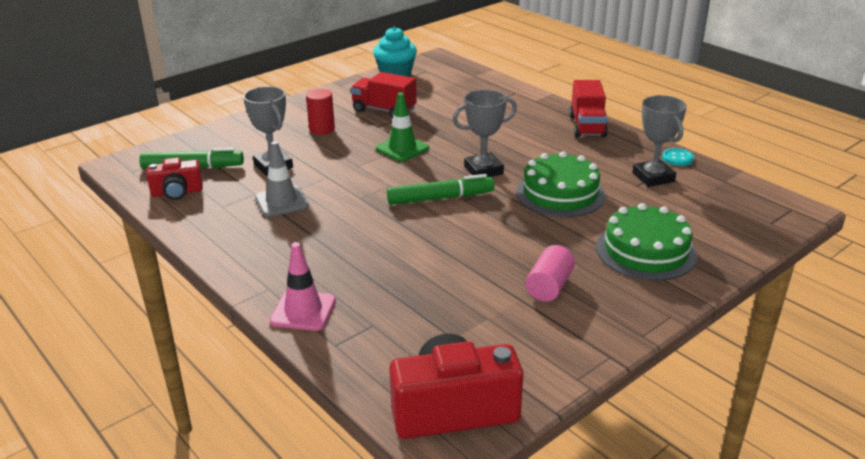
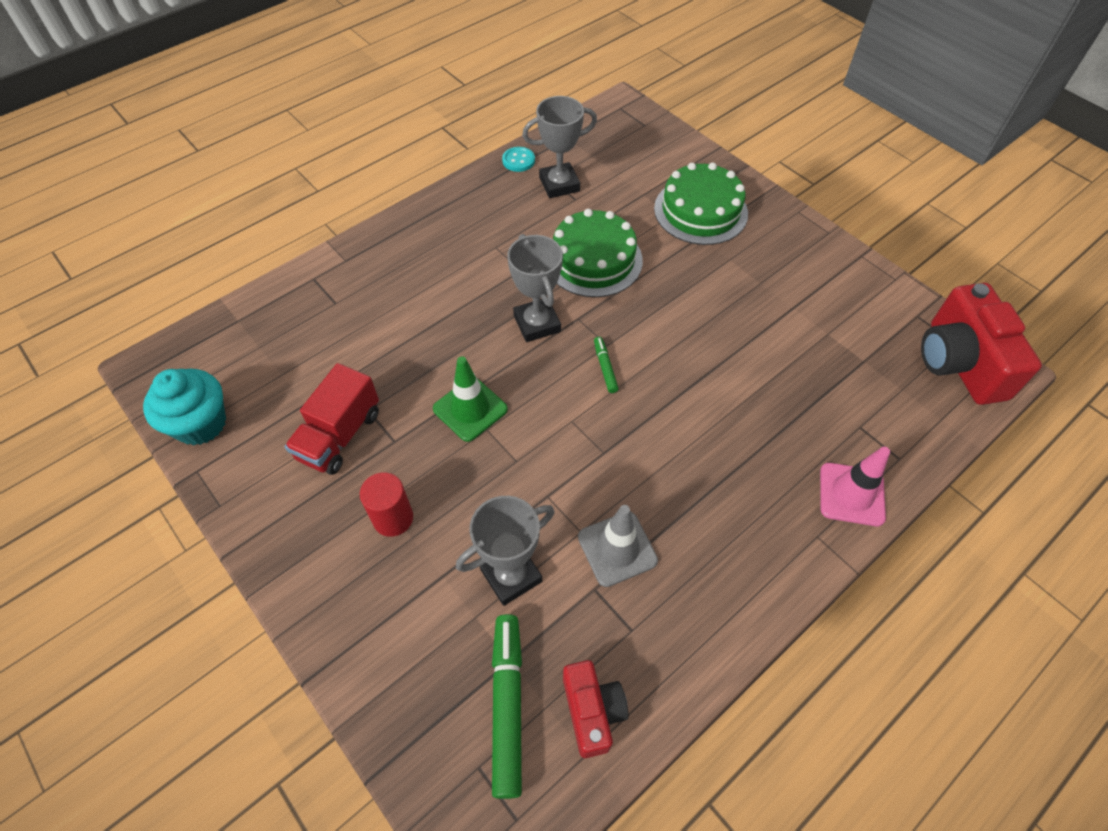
camera: 90 degrees left, 25 degrees up
(440, 198) = (605, 367): green marker -> green marker, size x0.50
(549, 286) = (769, 285): pink cylinder -> none
(587, 126) = (431, 219): red truck -> none

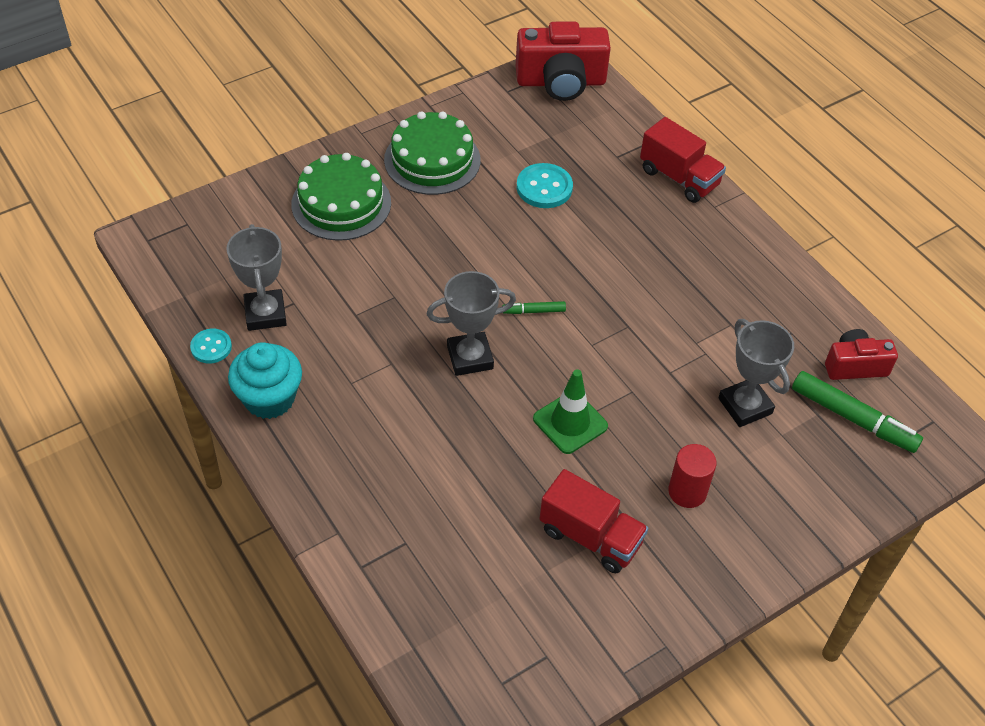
camera: 85 degrees left, 5 degrees down
(200, 424) = (562, 674): turquoise cupcake -> turquoise cupcake (269, 398)
(507, 705) = (853, 418): green marker -> green marker turned 150 degrees counterclockwise
(593, 260) = (391, 300): green cake -> green cake (432, 160)
(617, 549) = (722, 331): grey traffic cone -> none
(781, 361) = (544, 188): none -> turquoise button
(851, 494) = (679, 178): pink traffic cone -> red truck

